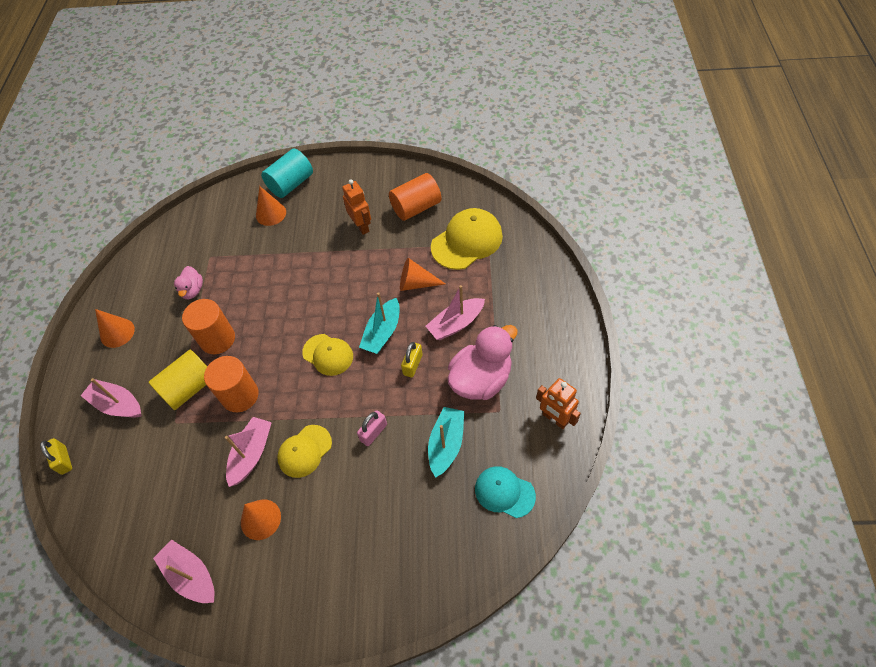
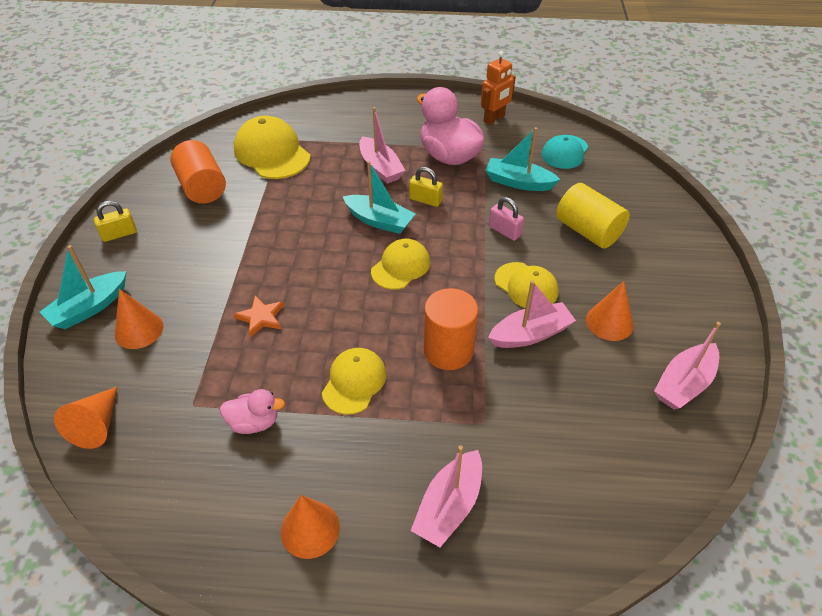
camera: 90 degrees left, 10 degrees down
(64, 460) = (543, 574): yellow padlock -> yellow padlock (119, 234)
(189, 388) = (430, 410): yellow cylinder -> yellow cylinder (588, 231)
(217, 339) = (354, 382): orange cylinder -> yellow cap
(251, 454) = (530, 334): pink boat -> pink boat turned 135 degrees clockwise
(278, 275) = (261, 317): none -> orange star
(291, 184) = (90, 308): turquoise cylinder -> turquoise boat
(361, 226) = (210, 235): orange robot -> none
(416, 283) = (318, 192): orange cone -> orange cone (97, 425)

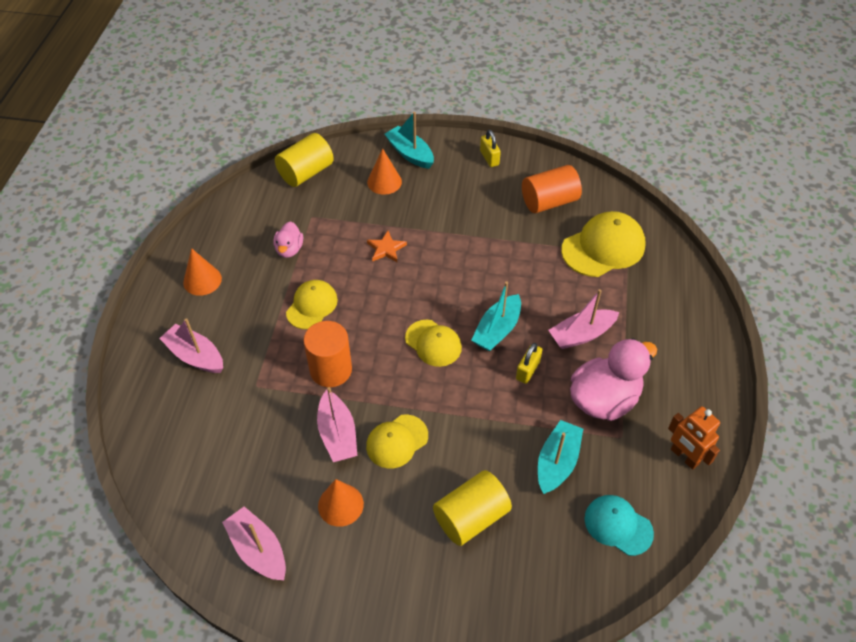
camera: 95 degrees right, 5 degrees up
(97, 425) = (306, 172): orange cone -> yellow cylinder
(354, 382) = (312, 306): yellow cap -> yellow cap turned 90 degrees counterclockwise
(504, 231) = (476, 435): pink padlock -> none

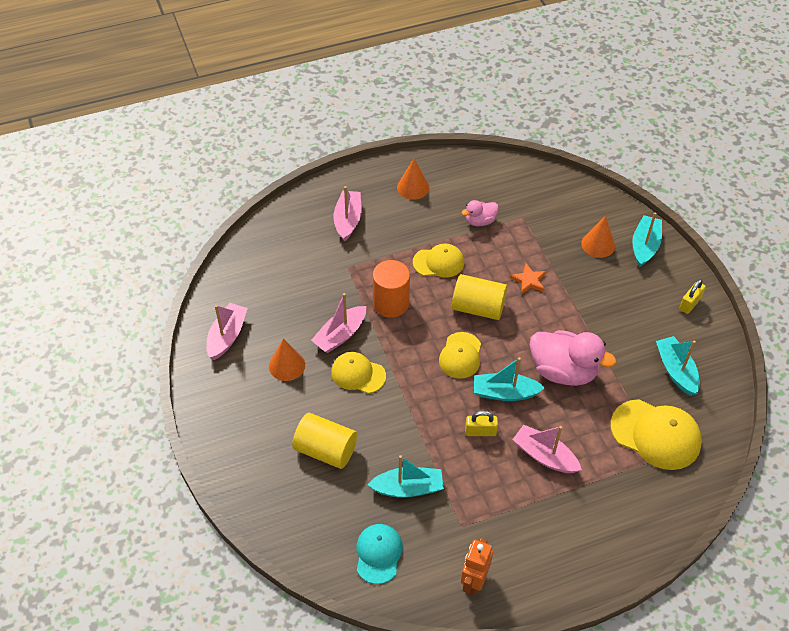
camera: 60 degrees right, 0 degrees up
(306, 172) = (564, 190): yellow cylinder -> yellow cylinder (478, 308)
(549, 202) = (676, 370): orange cylinder -> turquoise boat
(604, 399) = (490, 498): pink duck -> pink duck (563, 371)

